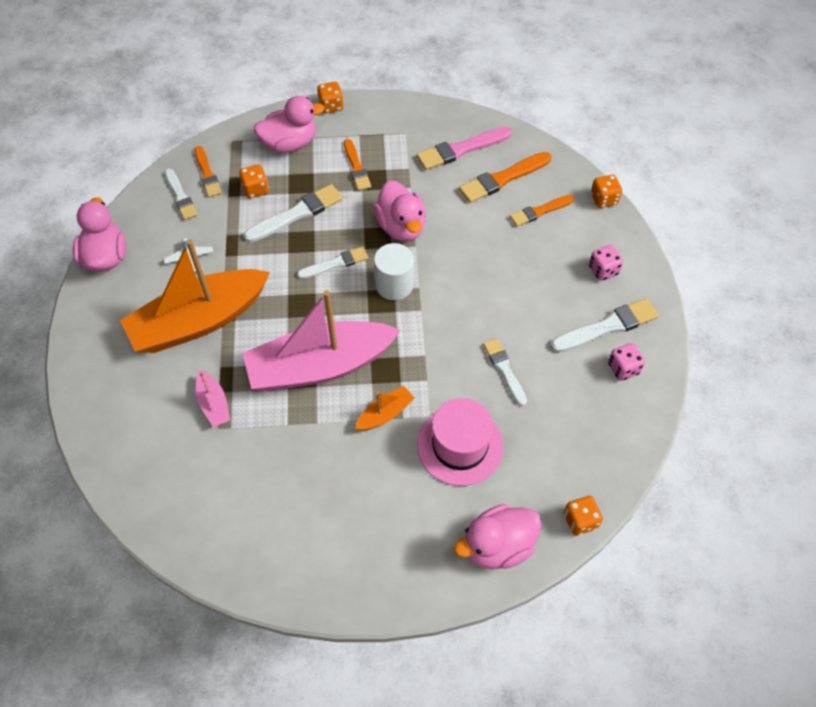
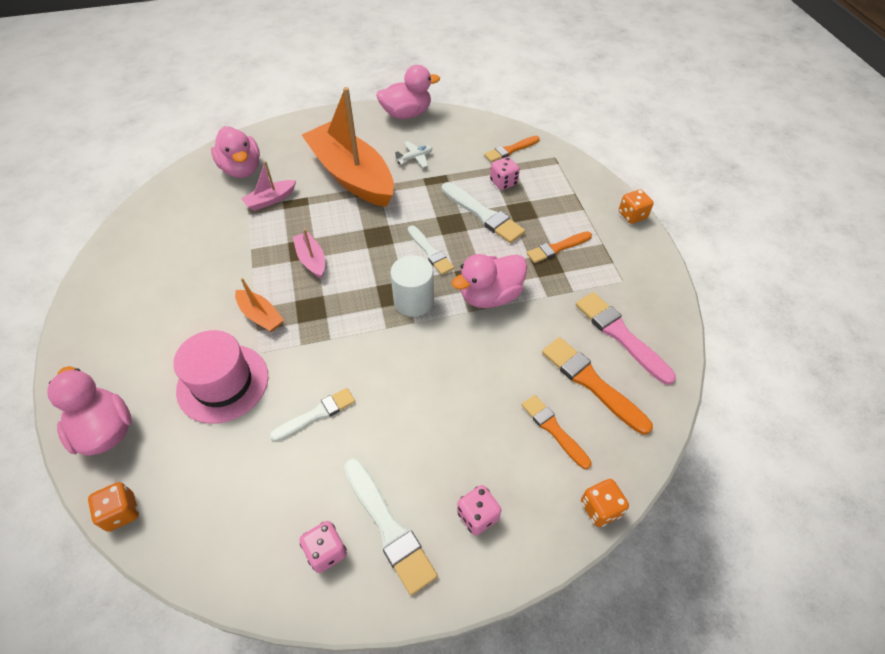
camera: 80 degrees right, 5 degrees down
(180, 196) = (480, 140): white brush -> none
(255, 189) = (503, 182): orange dice -> pink dice
(289, 143) = (568, 195): pink duck -> pink duck (242, 169)
(320, 366) = (311, 260): pink boat -> pink boat, size x0.42

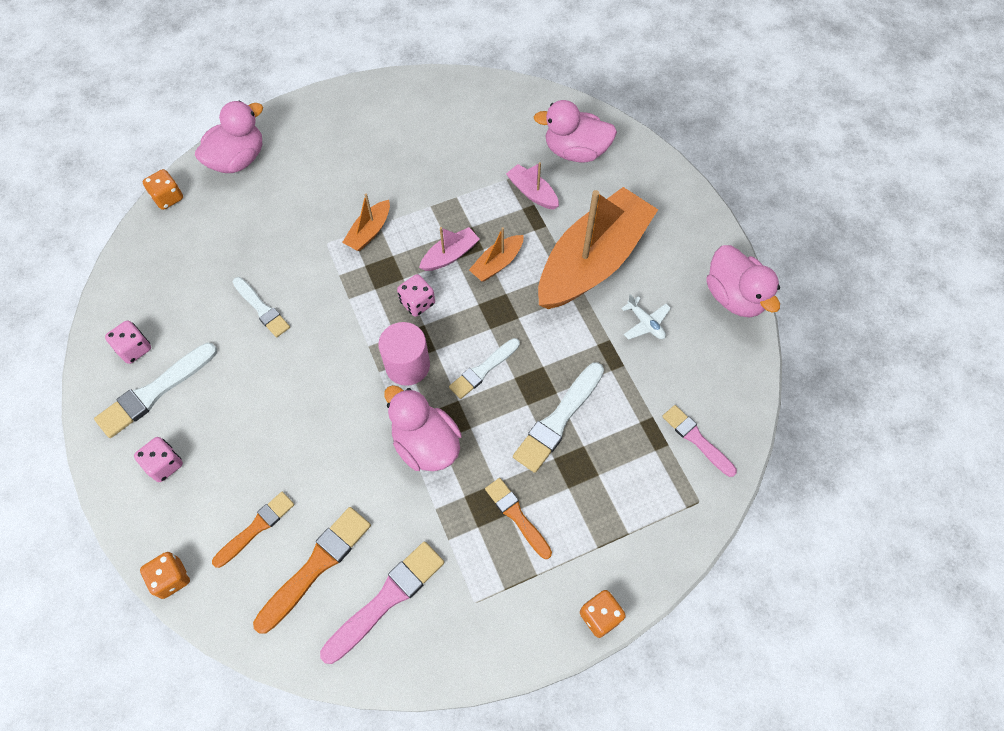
camera: 80 degrees right, 10 degrees up
(223, 383) = (290, 226): pink hat -> none
(242, 169) = (575, 151): pink duck -> pink duck turned 45 degrees clockwise
(332, 230) = (497, 263): none -> orange boat
(413, 301) = (407, 365): white cylinder -> pink cylinder
(503, 182) = (625, 437): pink dice -> pink dice (417, 303)
(510, 150) = (697, 439): orange brush -> pink brush

